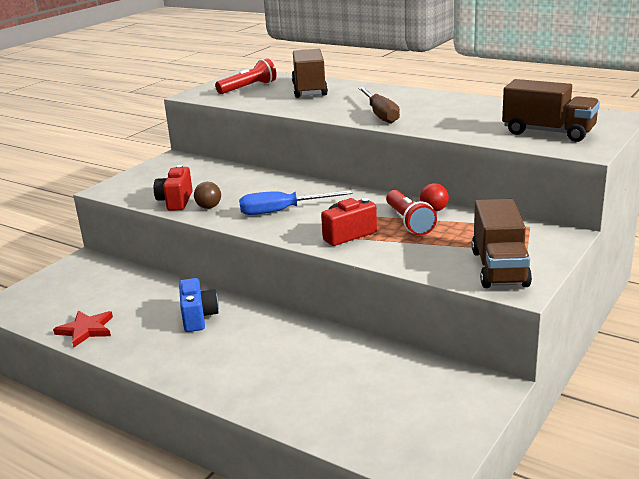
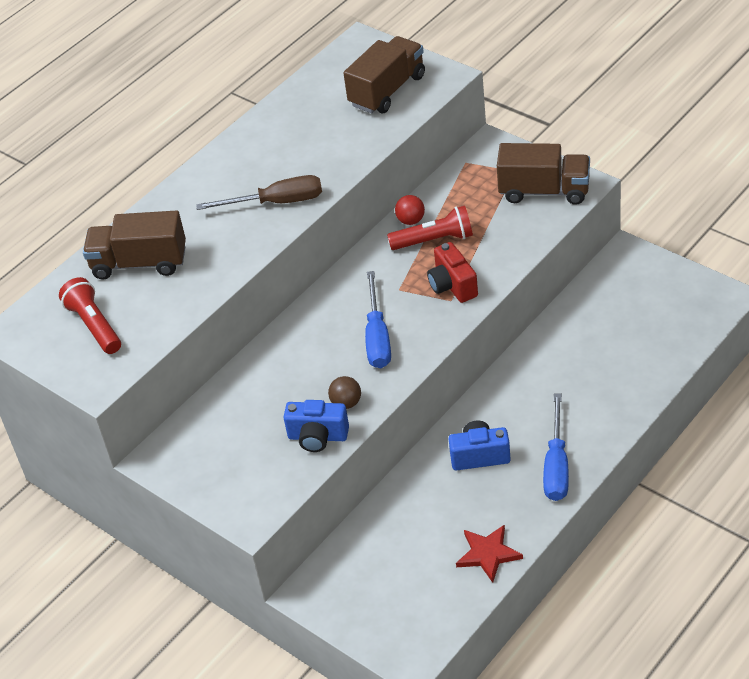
camera: 80 degrees left, 20 degrees up
(176, 201) = (318, 437): red camera -> blue camera
(176, 358) = (556, 465): none -> blue screwdriver

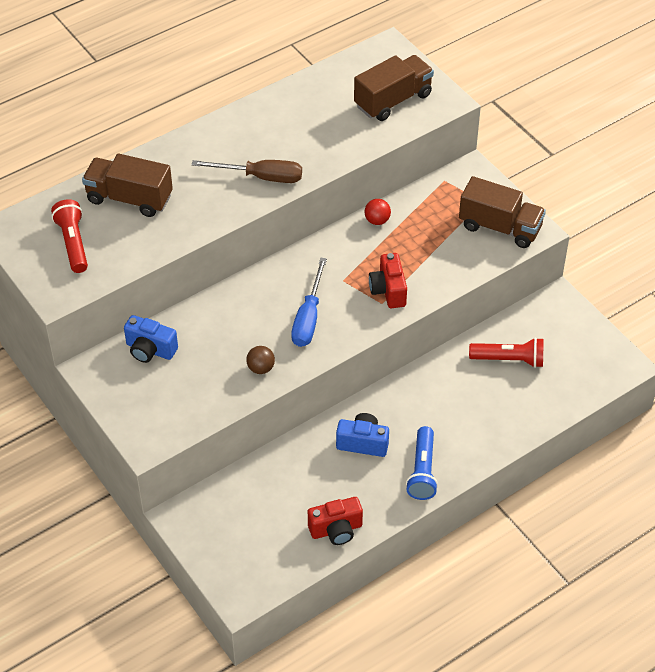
camera: 10 degrees right, 5 degrees up
(318, 437) = (226, 391): blue camera -> blue camera (150, 350)
(434, 240) = (390, 244): red flashlight -> red flashlight (509, 360)
(488, 554) = (336, 530): red star -> red camera
(556, 465) = (422, 471): blue screwdriver -> blue flashlight

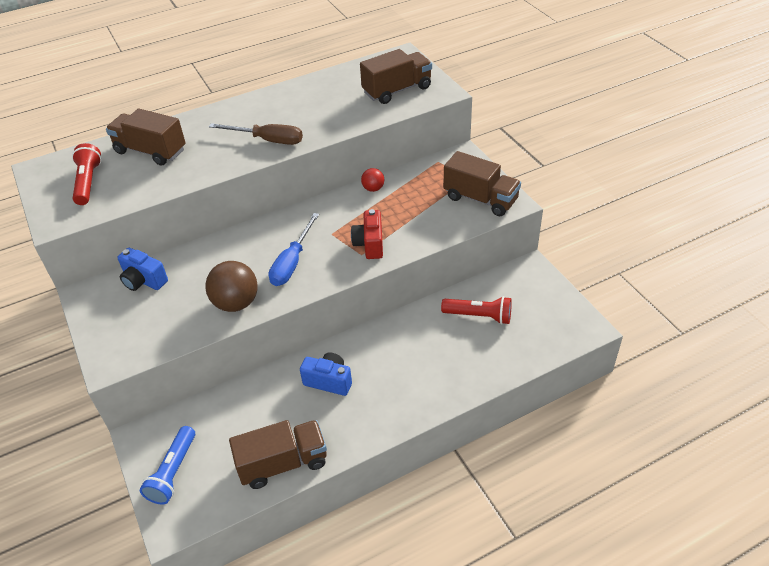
camera: 10 degrees right, 5 degrees down
(261, 368) = (236, 303): brown ball -> brown ball, size x1.89
(336, 530) = (283, 463): red camera -> brown truck
(422, 471) = (379, 412): blue flashlight -> blue flashlight (173, 472)

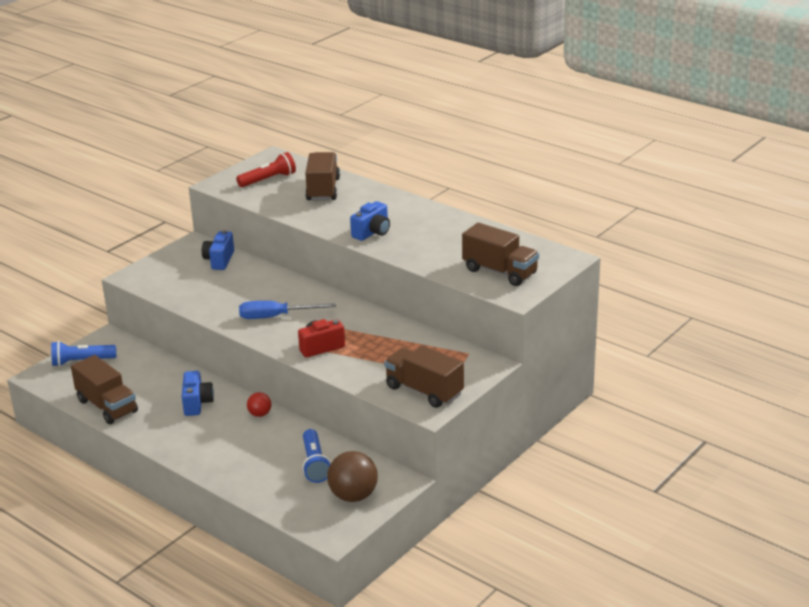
camera: 65 degrees right, 15 degrees down
(236, 303) = (215, 306): brown ball -> brown ball (353, 496)
(268, 140) = (372, 232): brown screwdriver -> blue camera
(373, 188) = (400, 328): red ball -> red ball (260, 414)
(479, 316) = (315, 464): red flashlight -> blue flashlight
(480, 199) = (424, 391): brown truck -> brown truck turned 120 degrees clockwise

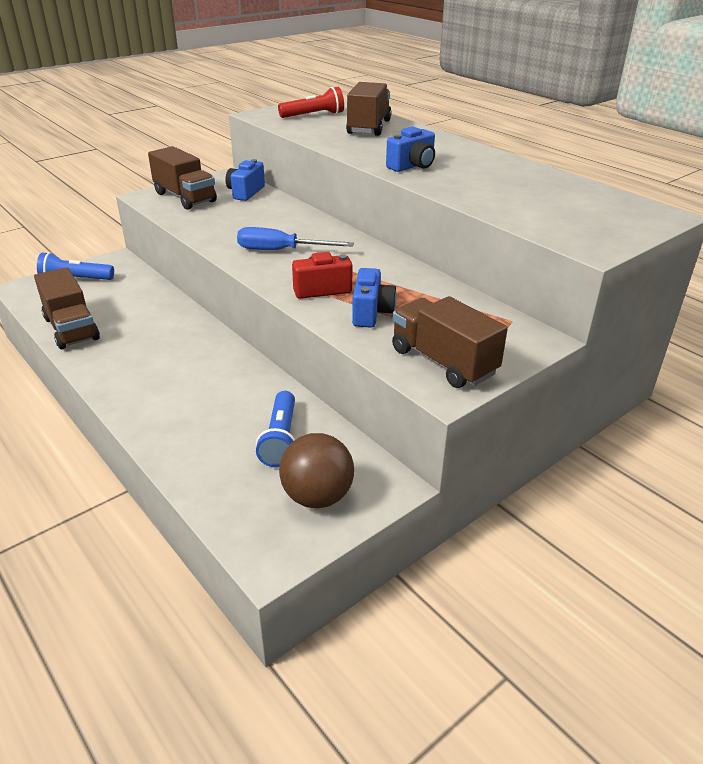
camera: 10 degrees right, 5 degrees up
(197, 403) = (171, 340): blue camera -> blue camera (371, 313)
(260, 414) = (237, 363): red ball -> none
(500, 272) = (570, 219): brown truck -> brown truck (185, 197)

